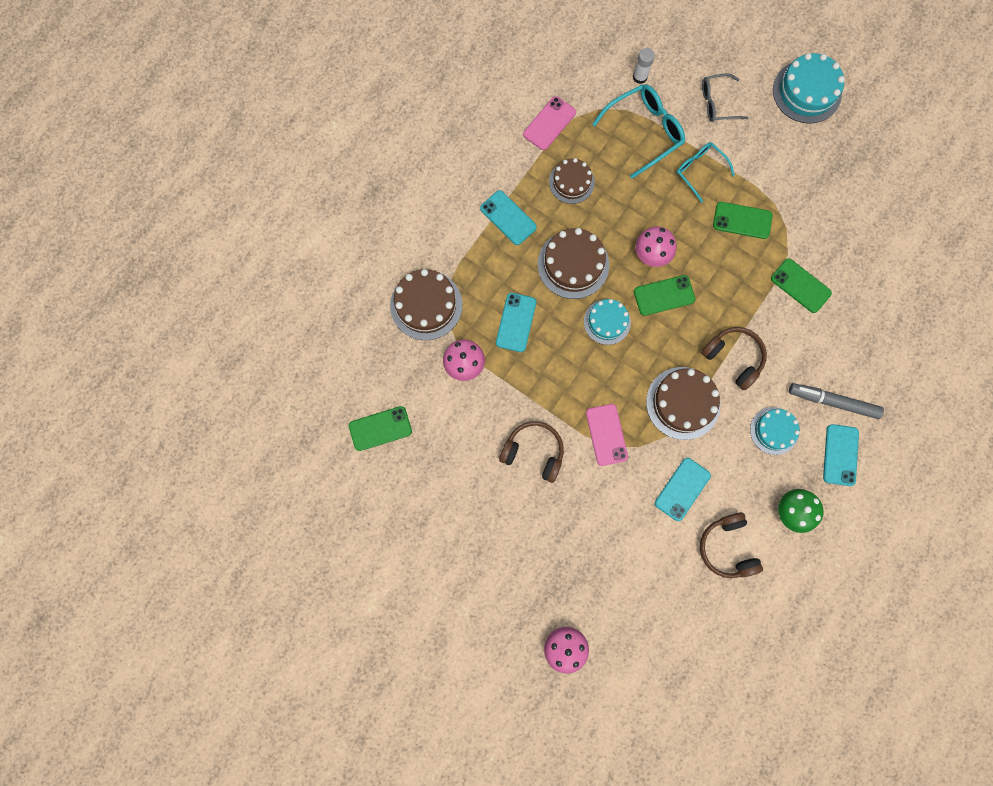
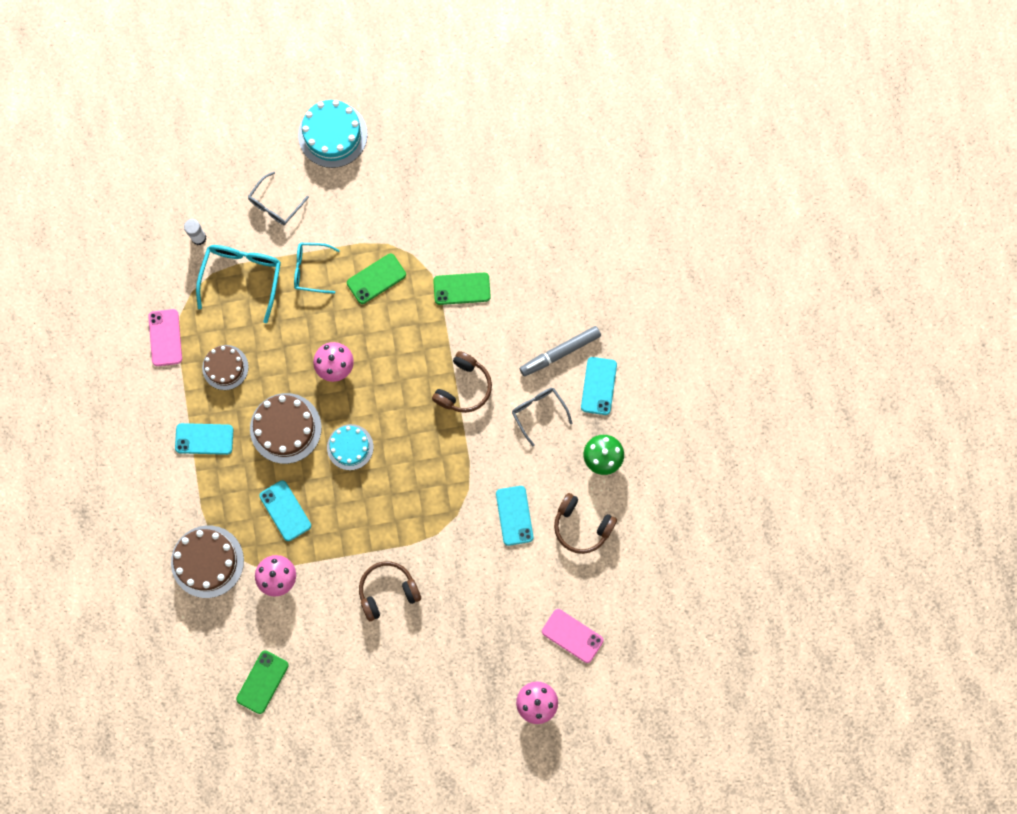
camera: 45 degrees left, 0 degrees up
(606, 434) = (426, 528): pink phone -> pink phone (572, 635)
(664, 295) = (372, 388): green phone -> none
(683, 403) = (458, 454): brown cake -> none
(733, 358) = (463, 387): brown headphones -> brown headphones turned 120 degrees clockwise
(774, 431) = (539, 412): turquoise cake -> grey glasses
(840, 455) = (599, 386): turquoise phone -> turquoise phone turned 45 degrees clockwise

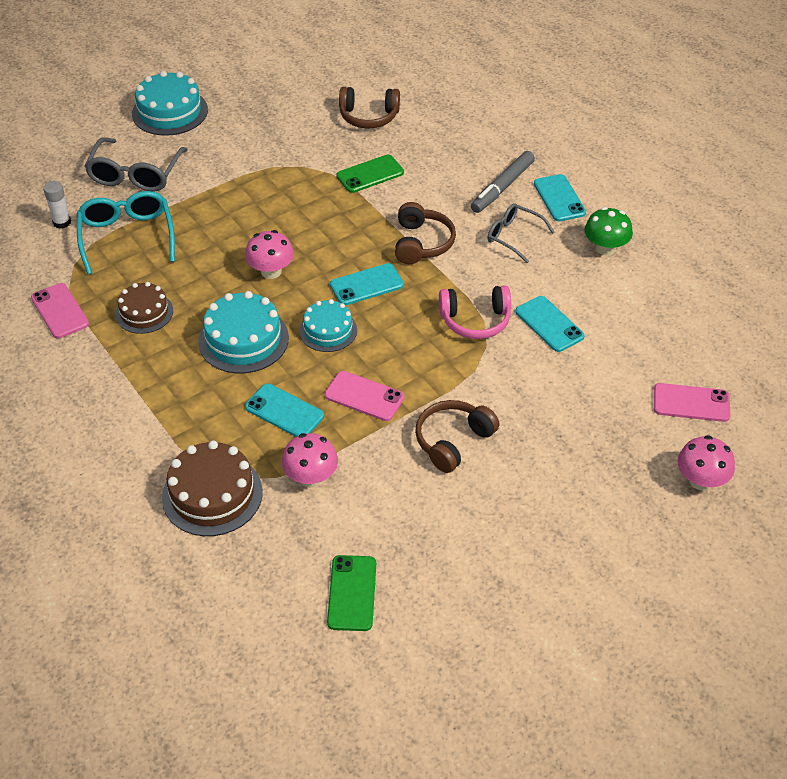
camera: 25 degrees left, 30 degrees down
(204, 439) = (150, 381): turquoise phone -> turquoise phone (366, 285)
(275, 204) = (135, 174): grey glasses -> grey glasses, size x1.56
(285, 428) = (243, 339): brown cake -> turquoise cake
(311, 269) = (201, 208): turquoise glasses -> none
(346, 522) = (364, 396): none -> pink phone
(376, 279) = (276, 194): green phone -> none
(462, 486) = (475, 320): none -> pink headphones
(582, 526) = (627, 307): brown headphones -> brown headphones (368, 116)

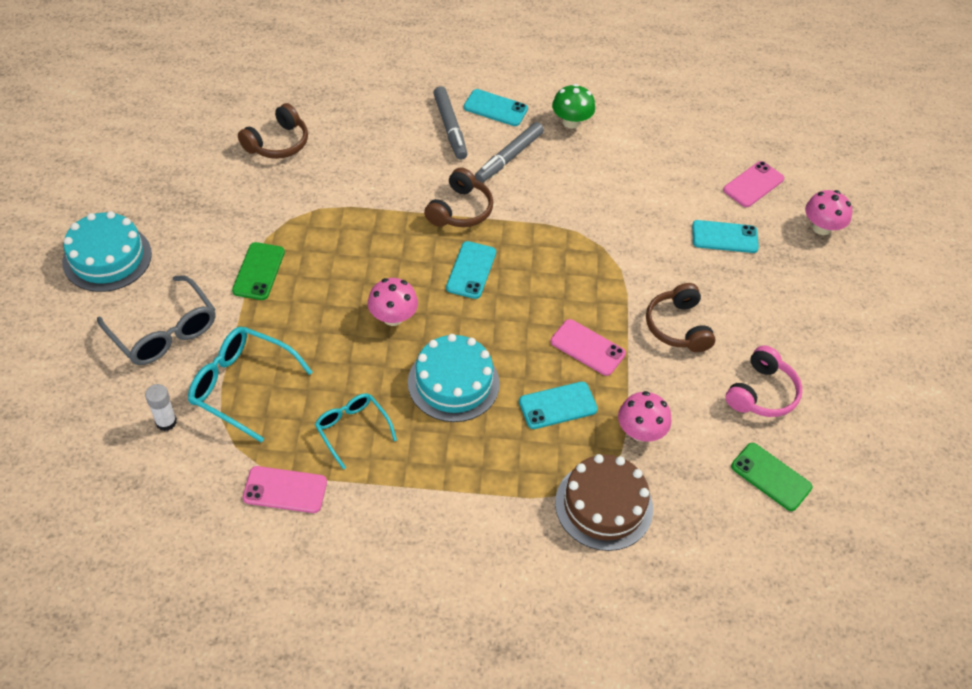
camera: 55 degrees left, 5 degrees up
(144, 312) = (352, 430): brown cake -> turquoise glasses
(328, 330) = (497, 324): turquoise cake -> none
(364, 396) = (587, 347): pink phone -> pink phone turned 60 degrees clockwise
(370, 174) = (348, 187): green phone -> green phone (259, 271)
(422, 243) = (460, 210): brown headphones -> brown headphones turned 75 degrees clockwise
(475, 320) = (572, 235): pink headphones -> pink headphones (761, 393)
(514, 236) = (509, 157): grey glasses -> grey marker
(549, 324) = (615, 200): turquoise phone -> turquoise phone (724, 237)

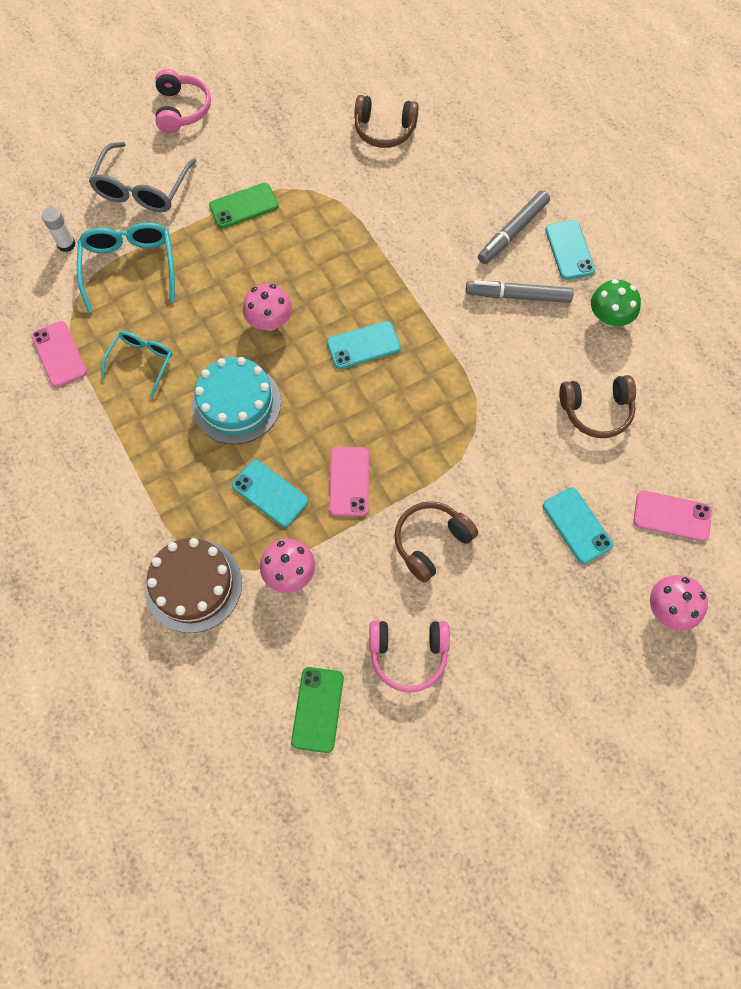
camera: 60 degrees right, 15 degrees up
(107, 258) = (182, 110): turquoise cake -> pink headphones
(460, 210) = (423, 297): brown headphones -> brown headphones (596, 411)

